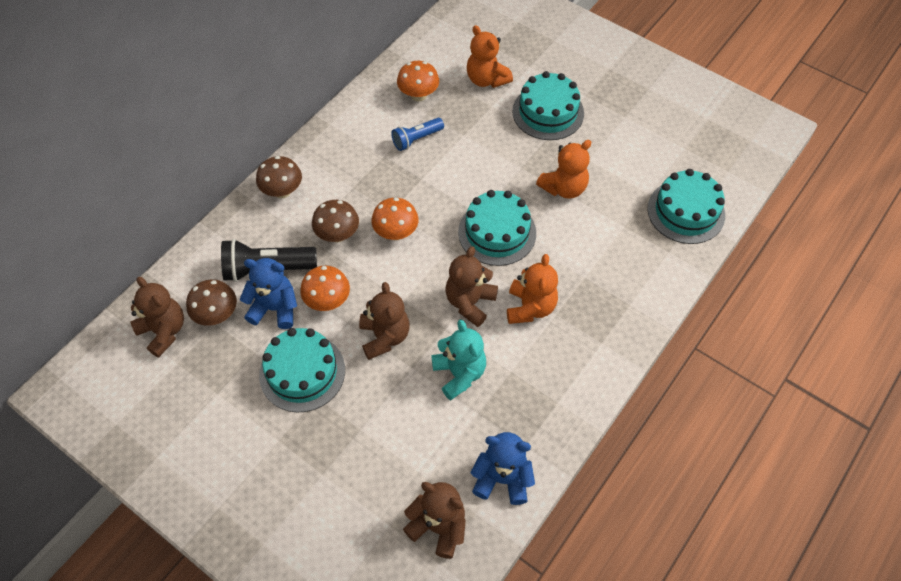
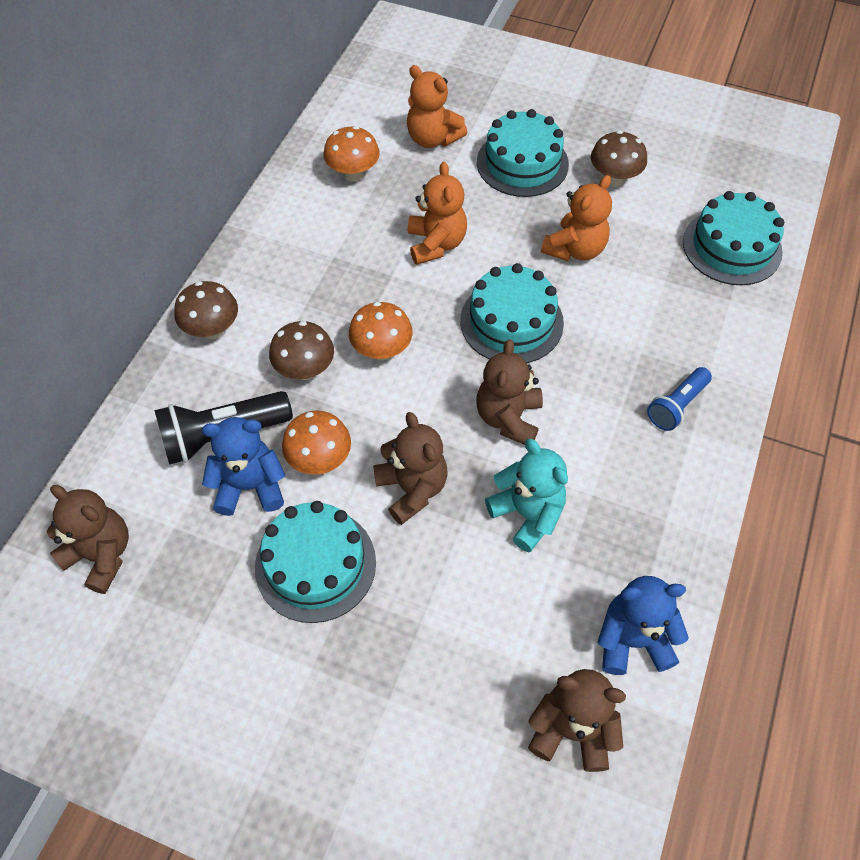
camera: 15 degrees left, 0 degrees up
(217, 315) = (171, 514): brown mushroom -> brown mushroom (614, 179)
(416, 139) = (369, 228): blue flashlight -> blue flashlight (676, 405)
(530, 307) = (587, 406): orange teddy bear -> orange teddy bear (436, 244)

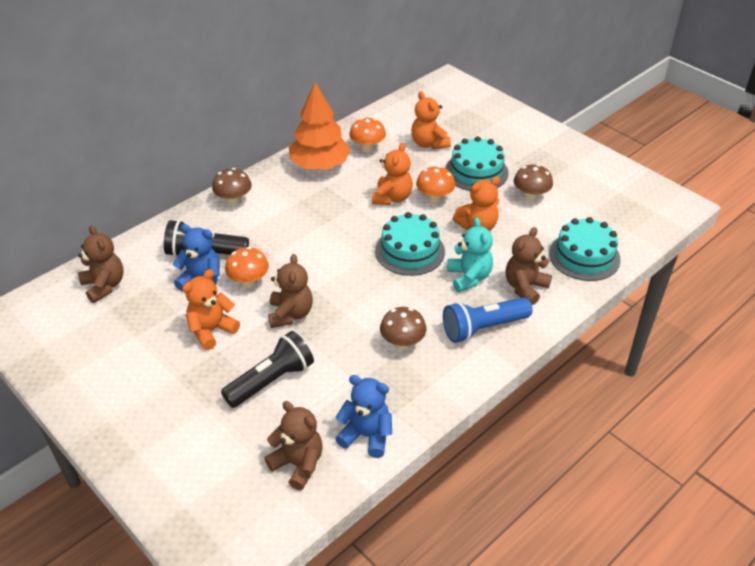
camera: 25 degrees right, 15 degrees down
(302, 225) = (319, 165): none -> orange tree
(305, 370) = (271, 236): brown mushroom -> brown mushroom (402, 343)
(315, 564) = (211, 330): turquoise cake -> orange teddy bear
(382, 350) = (321, 241): orange mushroom -> orange mushroom (434, 199)
(452, 611) = (271, 381): none -> black flashlight
(508, 418) = (372, 299): brown teddy bear -> brown teddy bear (525, 287)
(527, 514) = (349, 350): turquoise teddy bear -> turquoise teddy bear (469, 277)
(676, 405) = (483, 328): blue flashlight -> blue flashlight, size x1.61

